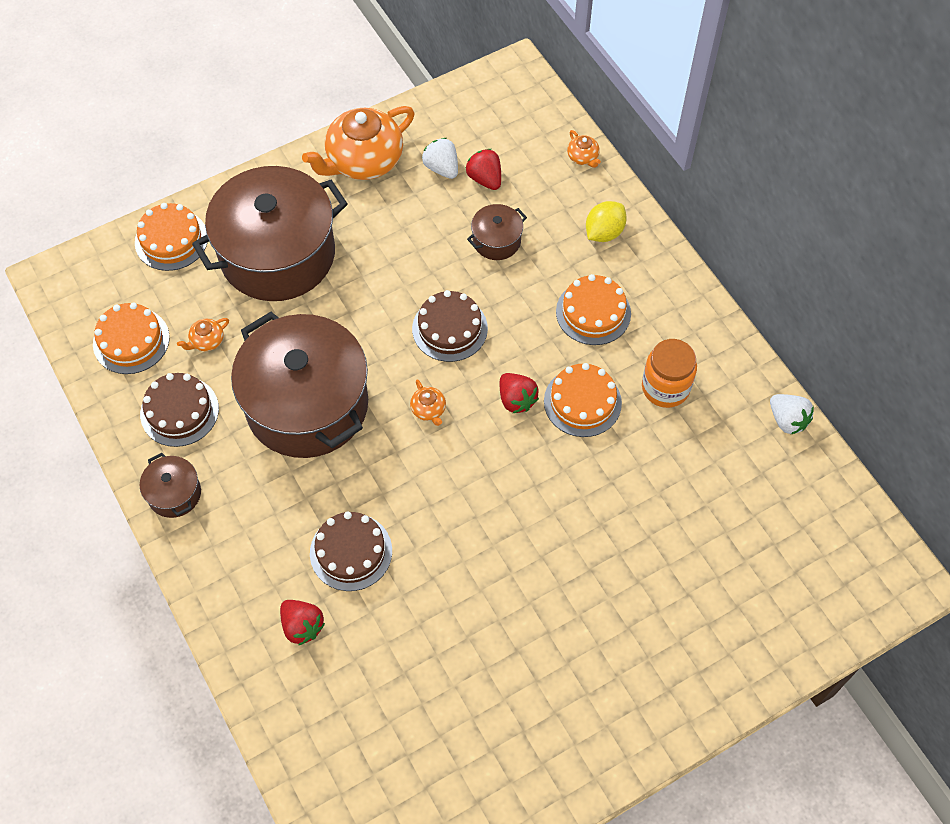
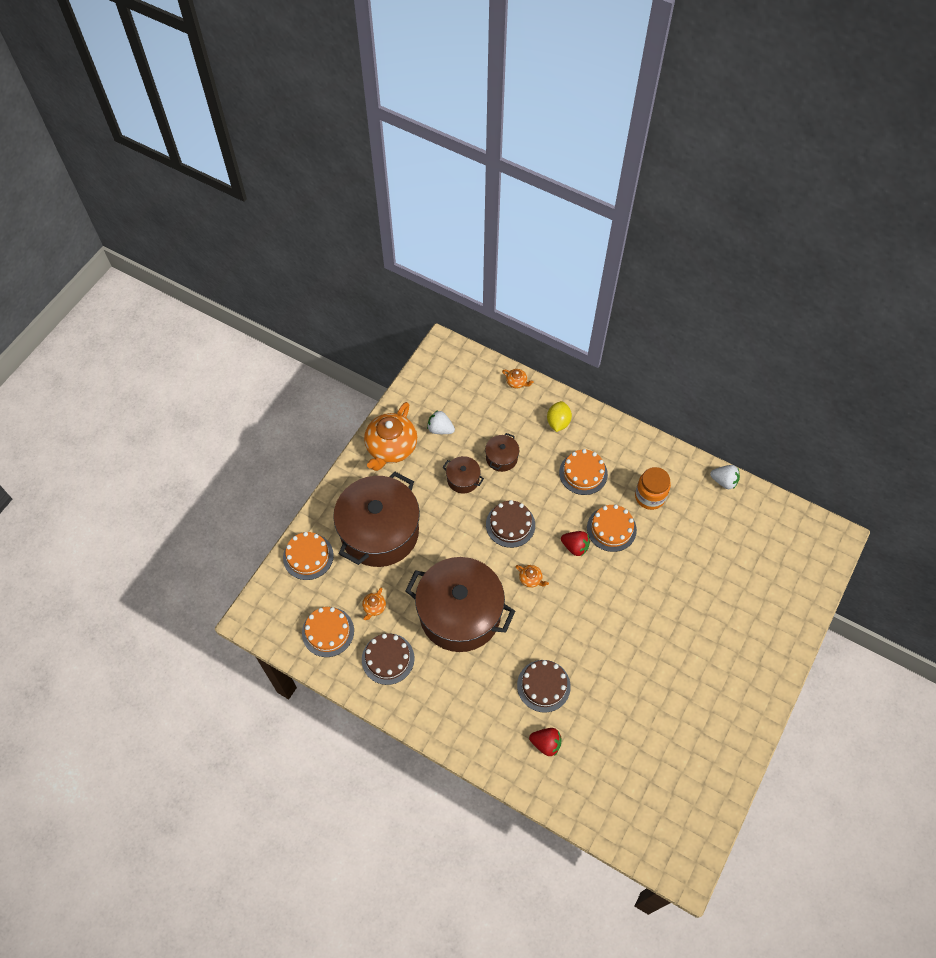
camera: 30 degrees left, 0 degrees up
(174, 494) = (419, 709): brown pot -> brown pot (463, 479)
(485, 179) = (470, 423): red strawberry -> none

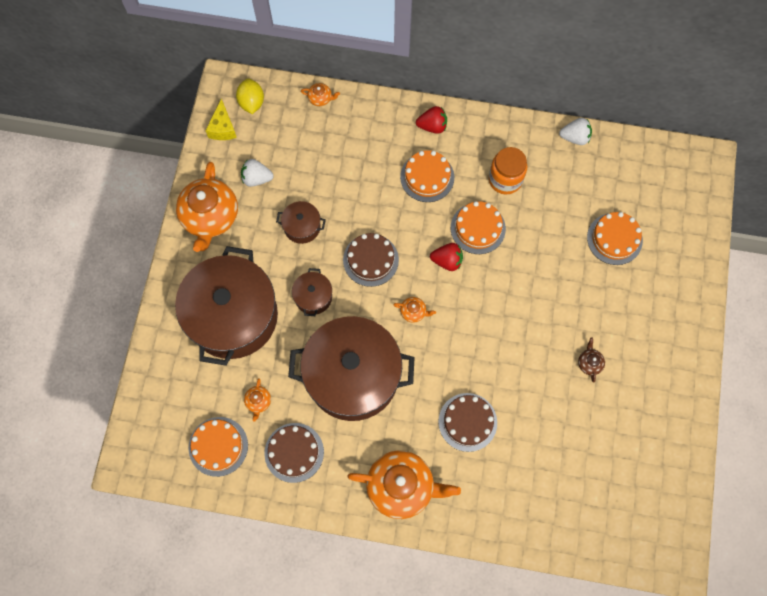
camera: 20 degrees left, 10 degrees up
(308, 556) = (164, 370): orange cake -> orange cake (614, 239)
(428, 381) = (223, 128): none -> yellow cheese
(467, 719) = (401, 486): none -> orange teapot
(501, 458) = (334, 189): brown pot -> brown pot (313, 297)
(546, 743) = (491, 482): red strawberry -> red strawberry (432, 126)
(558, 422) = (381, 129): yellow lemon -> yellow lemon (251, 103)
(668, 674) = (589, 363): none -> brown teapot

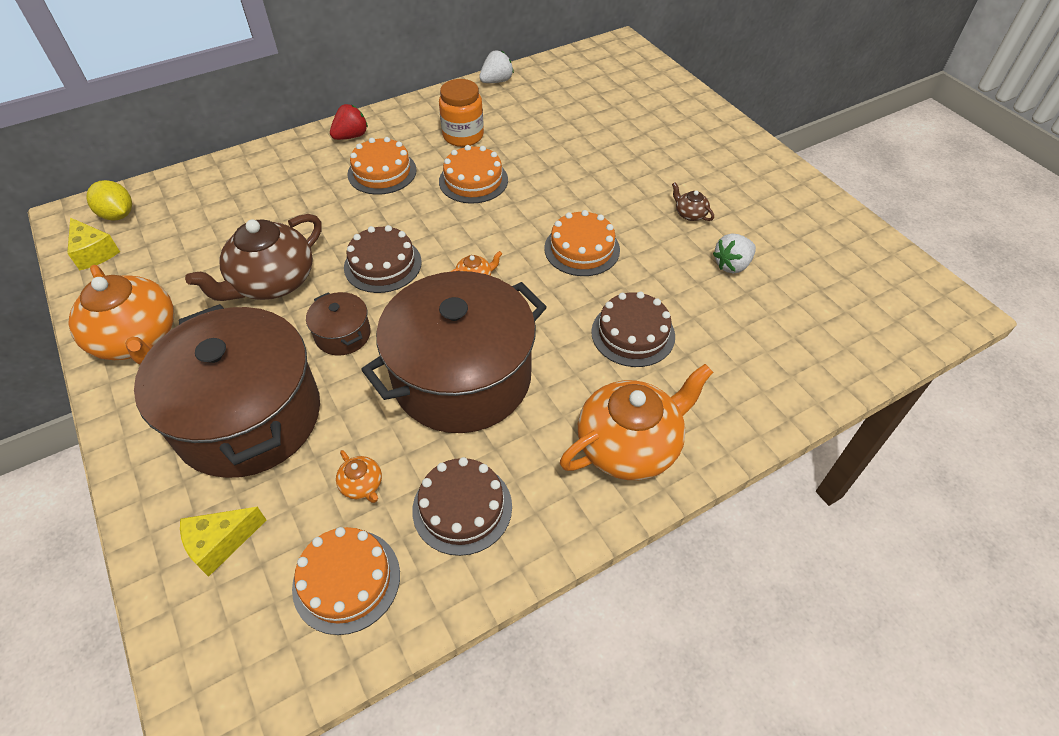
camera: 40 degrees left, 20 degrees down
(178, 382) = (220, 543): none -> yellow cheese
(257, 178) = (176, 272): white strawberry -> white strawberry (732, 265)
(302, 227) = (272, 282): brown pot -> brown teapot
(320, 98) = (204, 174): orange teapot -> none
(447, 261) = (468, 220): red strawberry -> none
(614, 239) = (606, 122): orange cake -> orange cake (582, 249)

